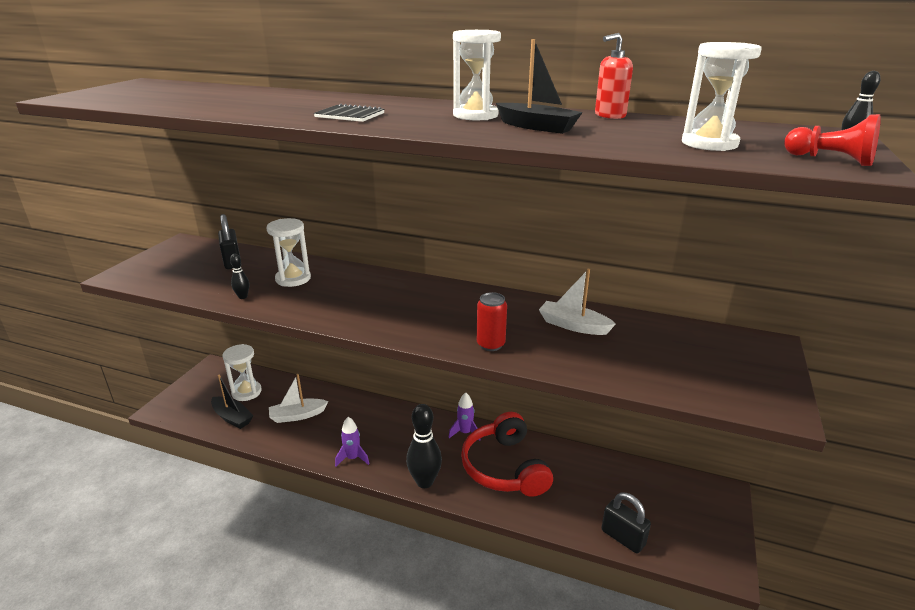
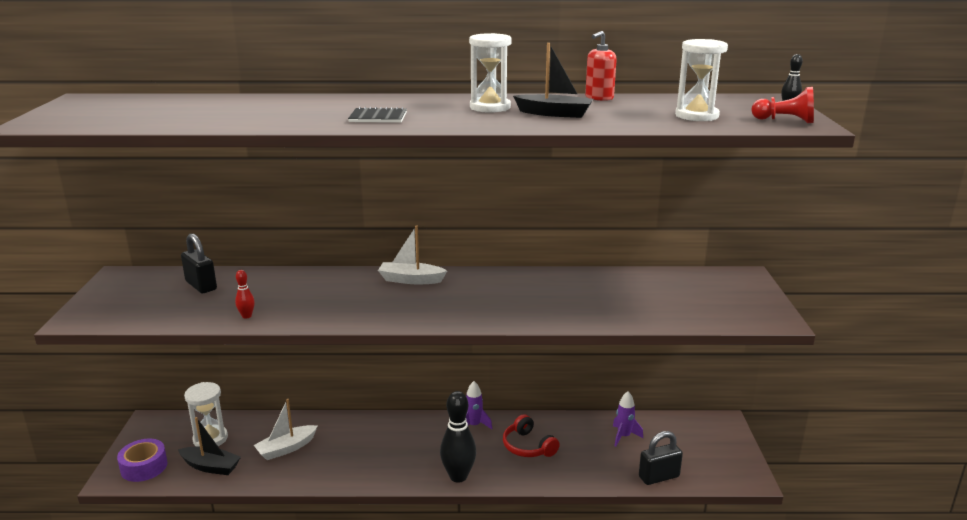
camera: 20 degrees left, 5 degrees down
(186, 405) = (144, 467): none -> purple tape
(243, 297) = (246, 316): black bowling pin -> red bowling pin
(293, 279) = (286, 291): white hourglass -> none
(352, 458) = (372, 473): purple rocket -> purple rocket (623, 436)
(490, 344) = (526, 315): red can -> none
(504, 467) = (528, 446): red headphones -> red headphones, size x0.58
(573, 325) = (586, 288): white boat -> white boat (411, 280)
(623, 537) = (659, 477): black padlock -> black padlock turned 45 degrees counterclockwise

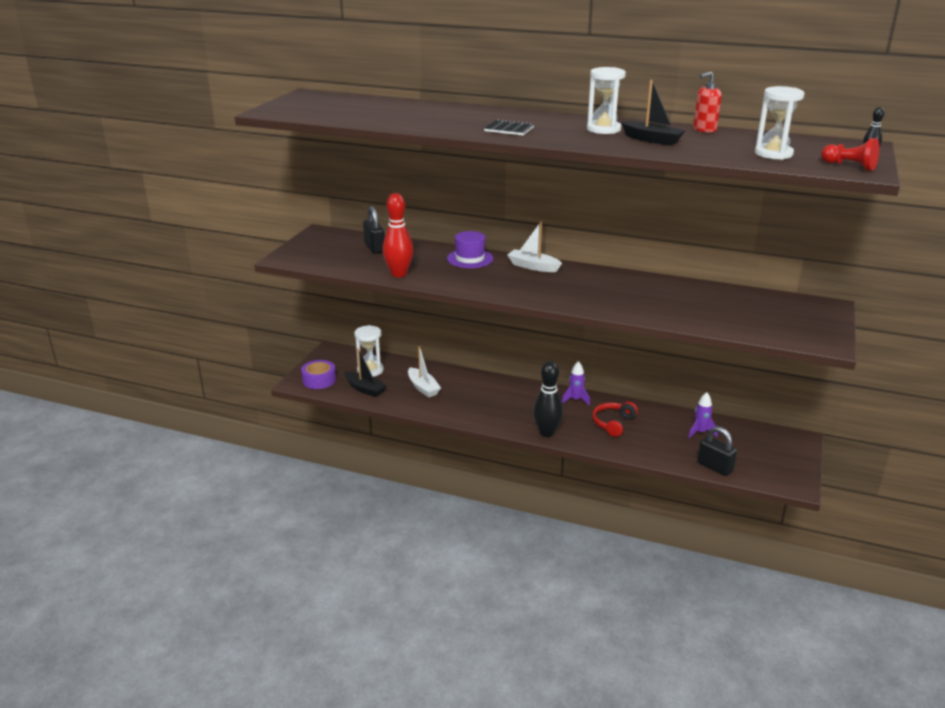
camera: 20 degrees right, 5 degrees up
(246, 316) = (399, 274): red bowling pin -> red bowling pin, size x2.15
(286, 448) = (423, 387): white boat -> white boat turned 105 degrees counterclockwise
(330, 281) = (470, 259): none -> purple hat
(528, 446) = (613, 423): red headphones -> red headphones turned 45 degrees clockwise
(659, 477) = (714, 467): black padlock -> black padlock turned 45 degrees clockwise

